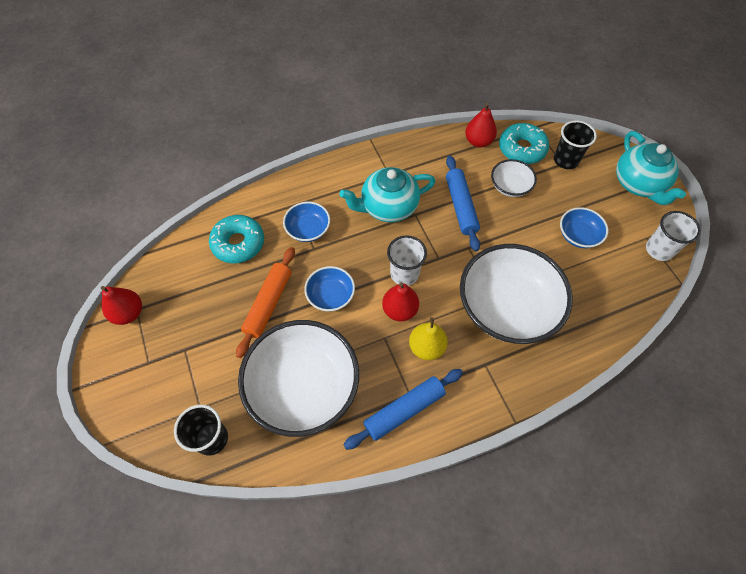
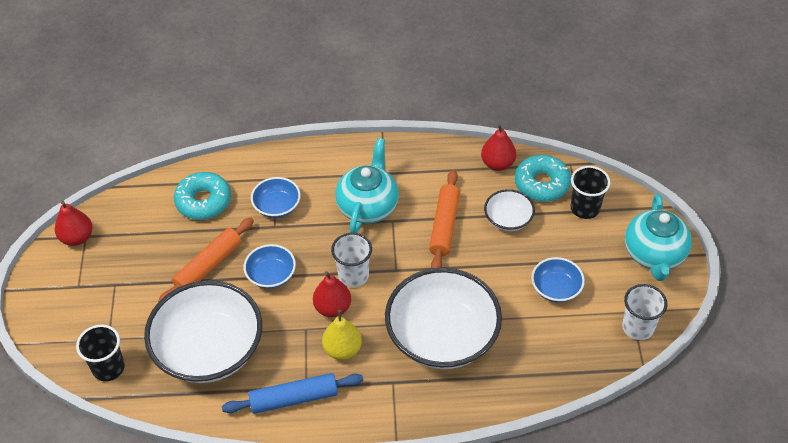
camera: 20 degrees right, 10 degrees down
(388, 207) = (368, 206): turquoise teapot -> turquoise teapot turned 105 degrees clockwise
(460, 206) = (444, 226): blue rolling pin -> orange rolling pin

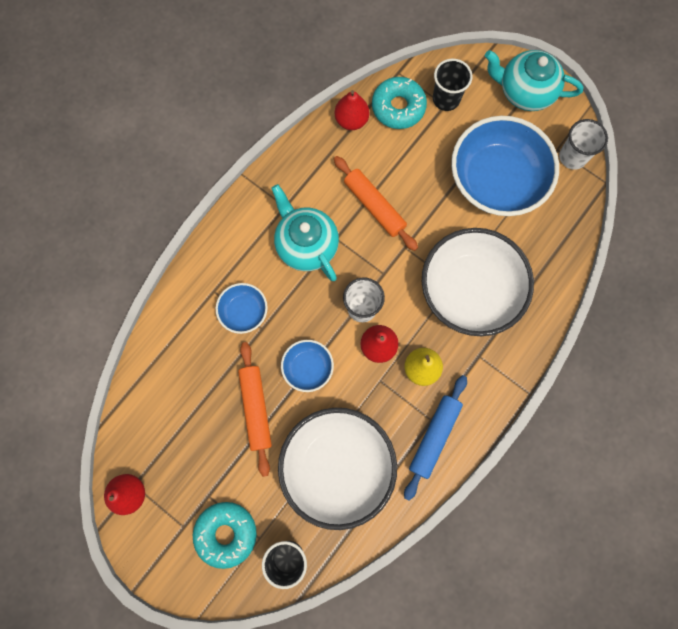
camera: 50 degrees left, 25 degrees up
(203, 201) = (185, 364): turquoise donut -> turquoise donut (226, 533)
(508, 219) = (409, 158): white bowl -> none
(556, 289) = (496, 180): blue bowl -> blue bowl, size x2.11
(654, 255) = (525, 92): turquoise teapot -> turquoise teapot turned 150 degrees clockwise

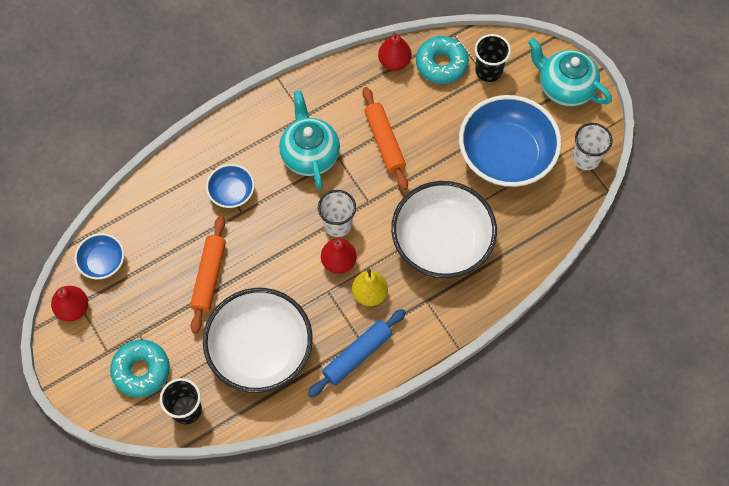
camera: 20 degrees right, 10 degrees down
(308, 368) = (268, 258): blue bowl -> blue bowl (102, 262)

